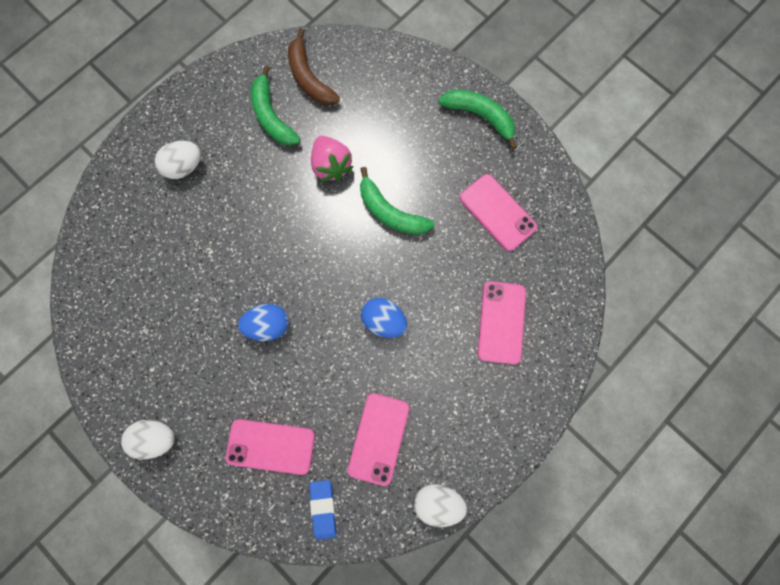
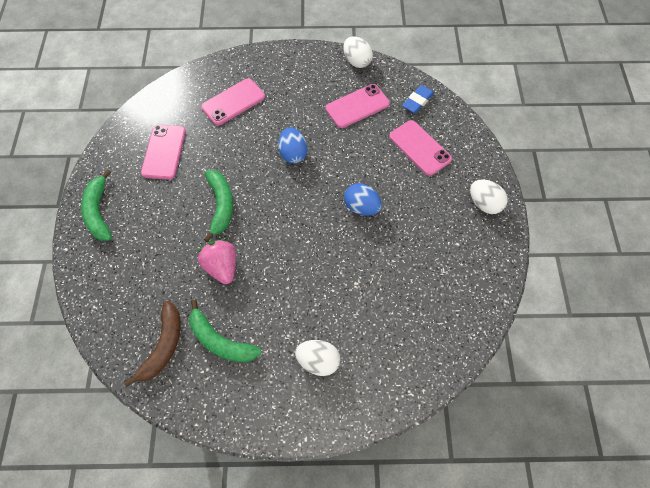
camera: 135 degrees left, 15 degrees down
(272, 116) = (220, 341): green banana -> green banana turned 105 degrees clockwise
(331, 165) = (221, 267): pink strawberry -> pink strawberry turned 45 degrees counterclockwise

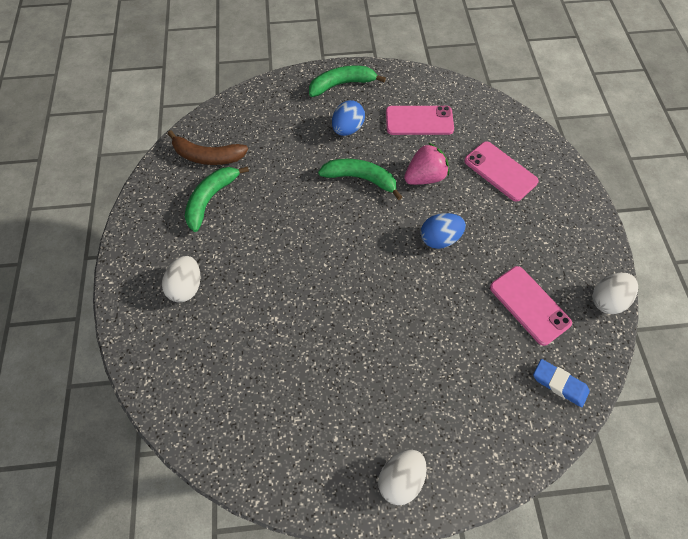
camera: 85 degrees right, 0 degrees up
(221, 206) = (360, 179): green banana -> green banana turned 150 degrees counterclockwise
(221, 267) = (289, 189): pink strawberry -> pink strawberry (424, 177)
(361, 207) = (375, 319): blue egg -> blue egg (347, 129)
(420, 148) = (478, 388): pink phone -> none

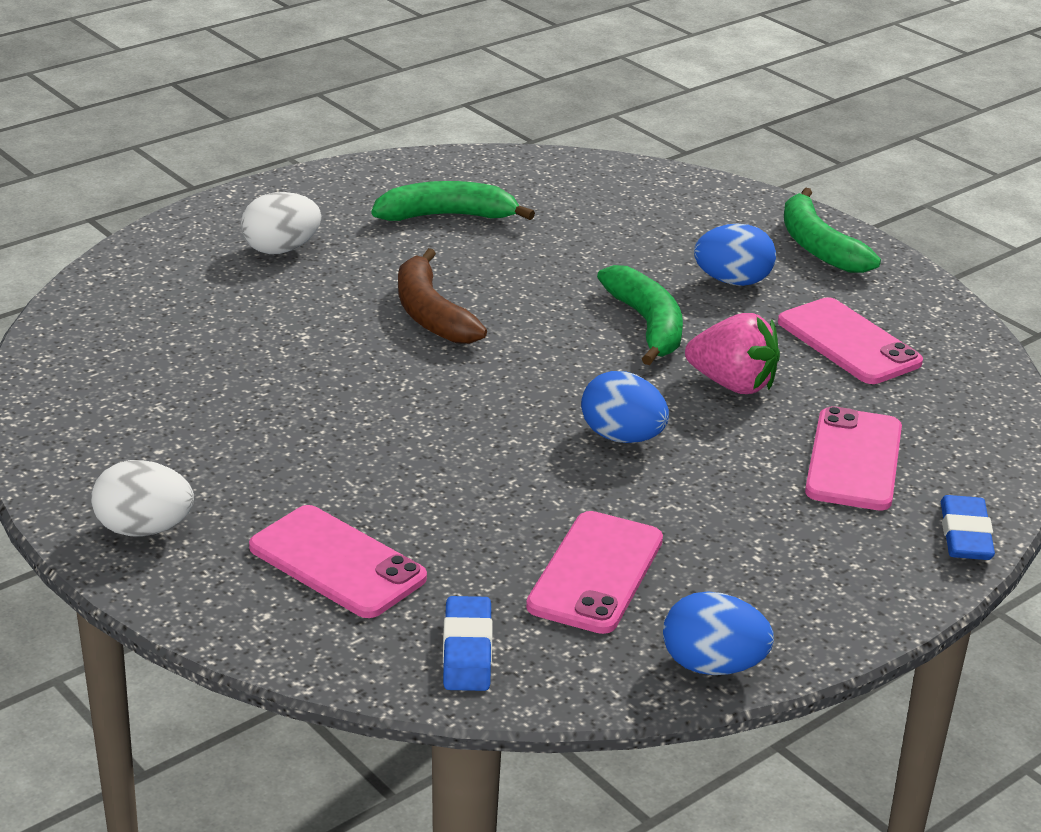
camera: 55 degrees right, 30 degrees down
(208, 156) = (519, 187): brown banana -> brown banana (431, 314)
(342, 84) = (818, 246): green banana -> green banana turned 150 degrees counterclockwise
(472, 403) = (337, 562): none -> pink phone
(565, 169) = (965, 535): none -> blue eraser
(607, 300) = (712, 666): white egg -> blue egg

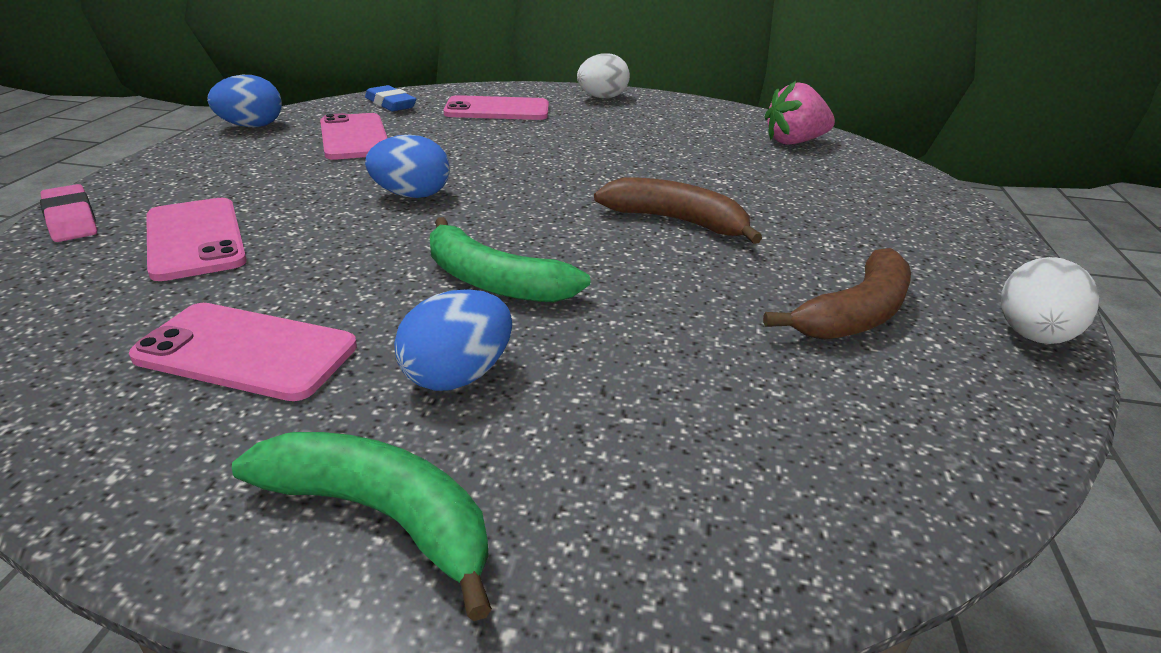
camera: 140 degrees right, 0 degrees up
(281, 249) = (873, 223): white egg -> white egg (1032, 336)
(447, 216) = (856, 314): green banana -> brown banana
(732, 384) = (355, 259): pink strawberry -> pink strawberry (794, 142)
(965, 535) = (71, 220): blue eraser -> pink eraser

